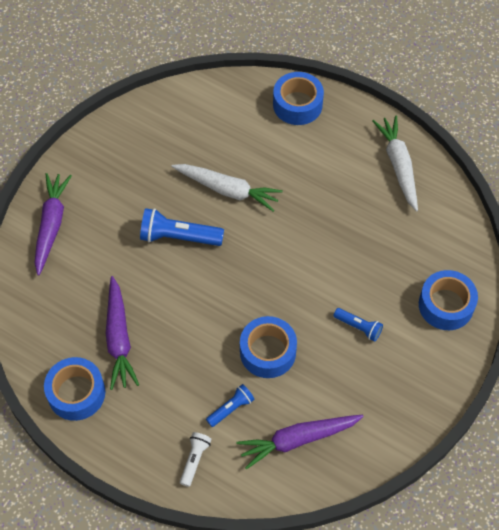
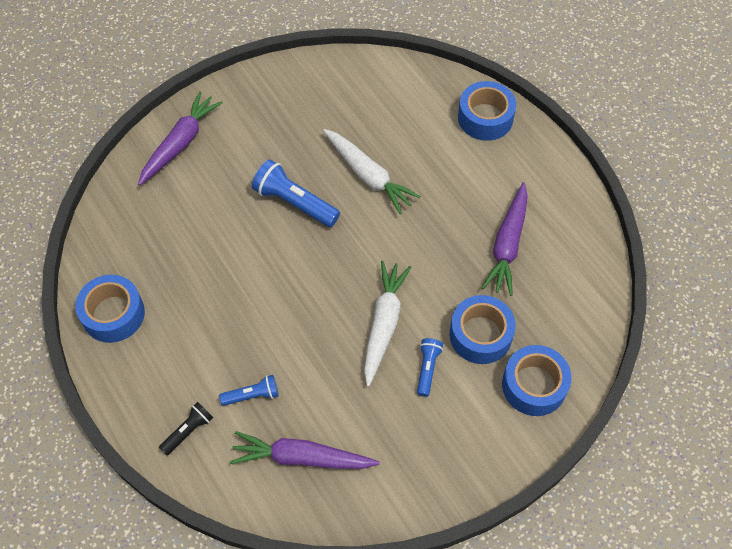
camera: 25 degrees right, 0 degrees up
(119, 338) = (182, 278): purple carrot -> purple carrot (507, 244)
(195, 460) = (188, 431): white flashlight -> black flashlight
(268, 352) = (320, 354): blue tape -> blue tape (480, 335)
(358, 327) = (427, 369): blue flashlight -> blue flashlight turned 135 degrees counterclockwise
(398, 166) = (559, 219): white carrot -> white carrot (384, 324)

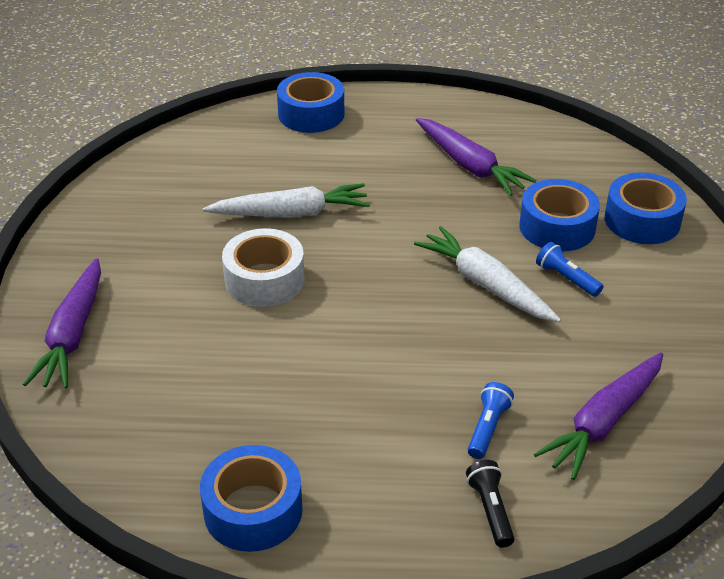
camera: 55 degrees left, 20 degrees down
(180, 143) = (72, 334): purple carrot -> purple carrot turned 150 degrees counterclockwise
(295, 202) = (264, 280): blue flashlight -> white tape

